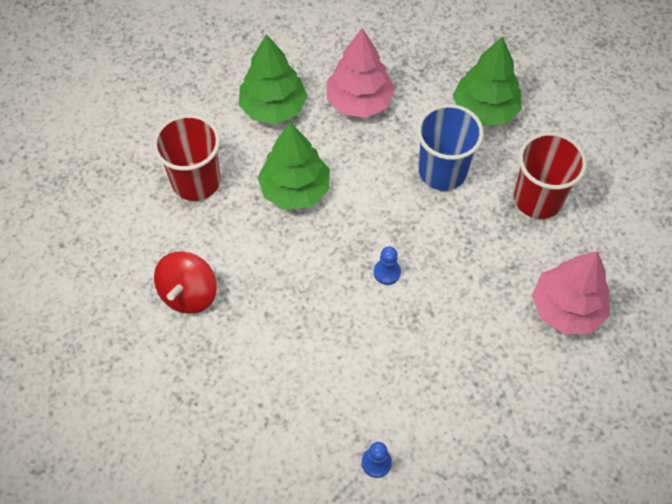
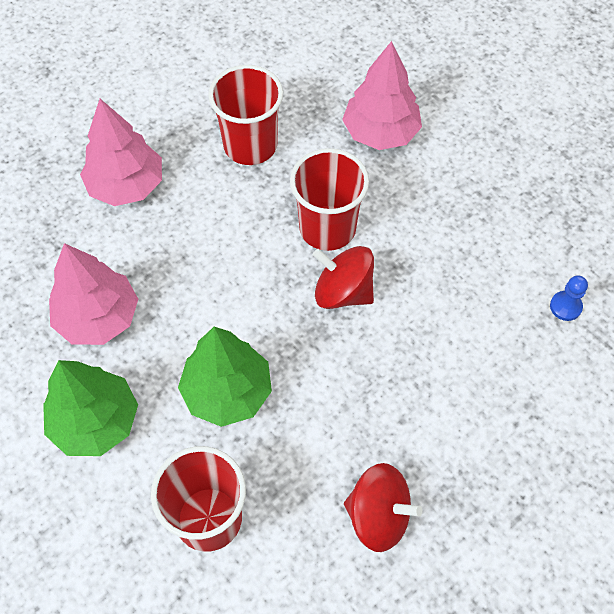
camera: 90 degrees left, 0 degrees up
(387, 272) = (343, 292): blue pawn -> red spinning top
(442, 171) = (209, 232): blue cup -> none
(452, 261) = (327, 228): none -> red cup
(485, 110) = (126, 185): green tree -> pink tree

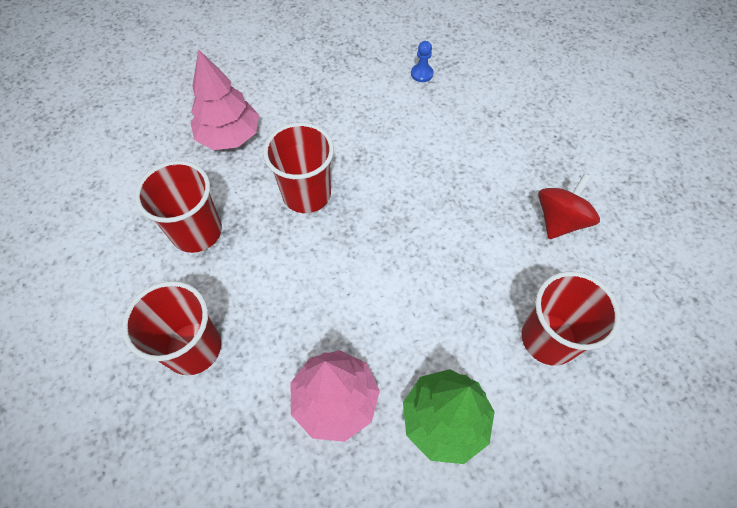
camera: 75 degrees left, 0 degrees up
(126, 185) = (193, 348): pink tree -> red cup
(227, 392) = (439, 301): green tree -> none
(343, 292) = (370, 198): red spinning top -> none

